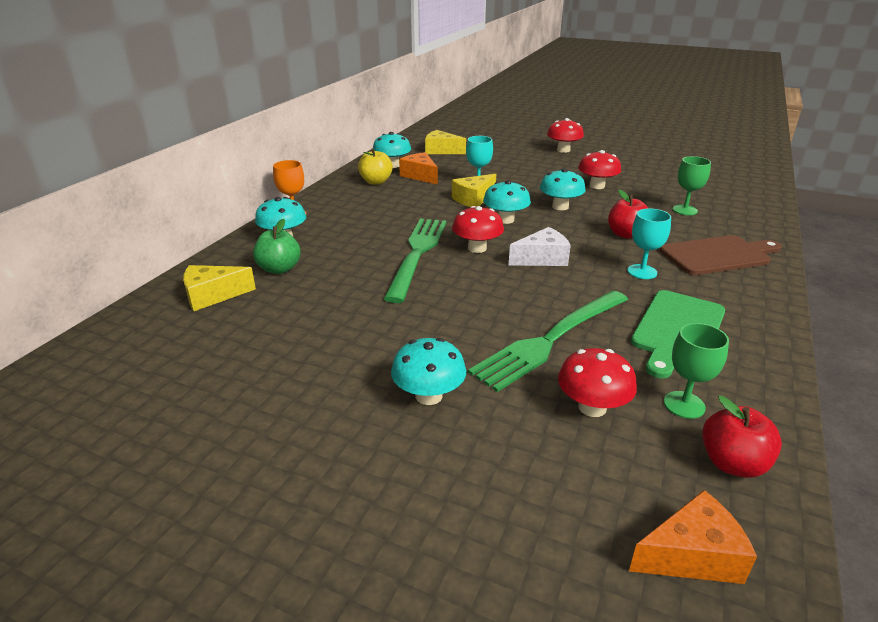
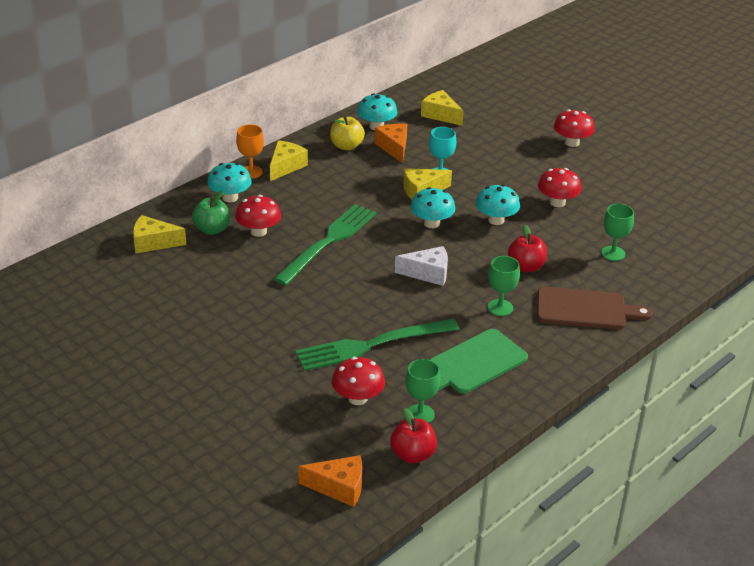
camera: 20 degrees right, 5 degrees up
(327, 205) = (286, 166): none -> yellow cheese
(429, 396) = (258, 361): turquoise mushroom -> none
(477, 248) = (382, 248): red mushroom -> red mushroom (258, 231)
(642, 272) = (500, 308): turquoise goblet -> green goblet

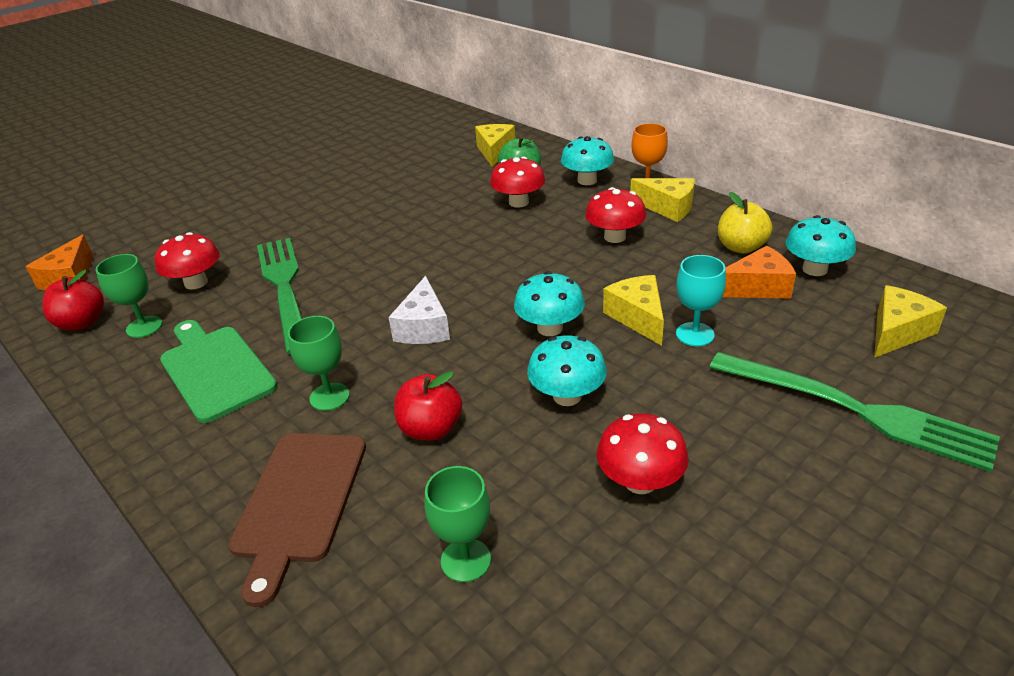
camera: 95 degrees right, 0 degrees up
(329, 241) = (500, 247): green fork -> green fork (858, 411)
(572, 142) = (899, 521): red mushroom -> red mushroom (615, 237)

